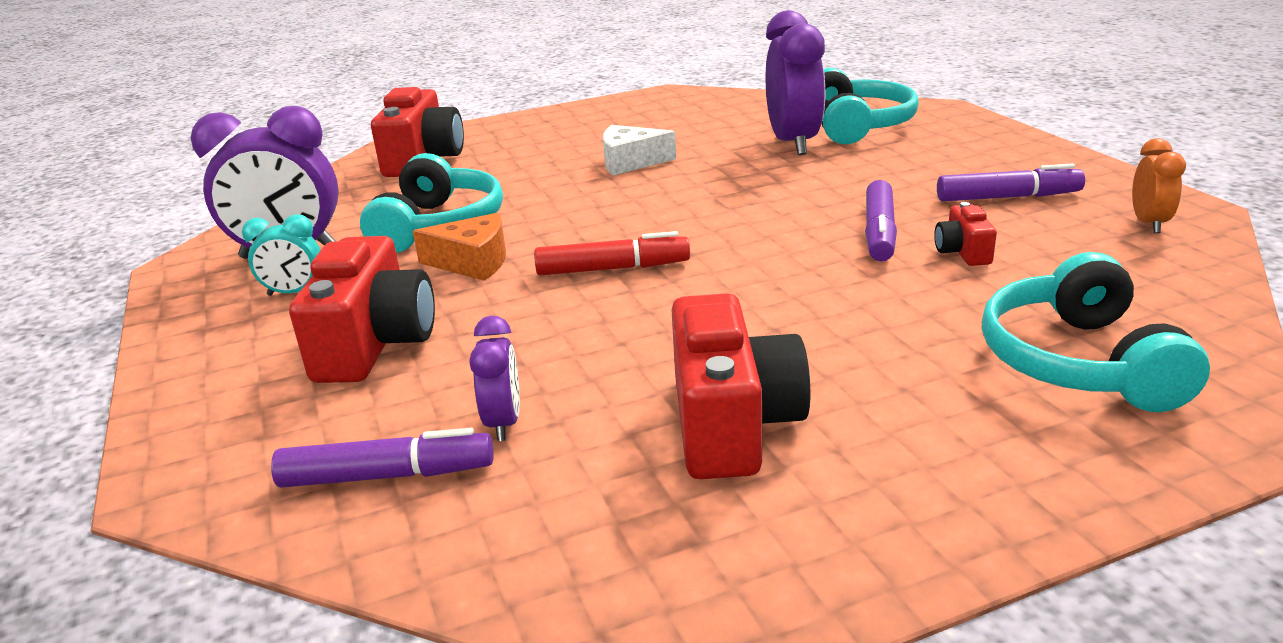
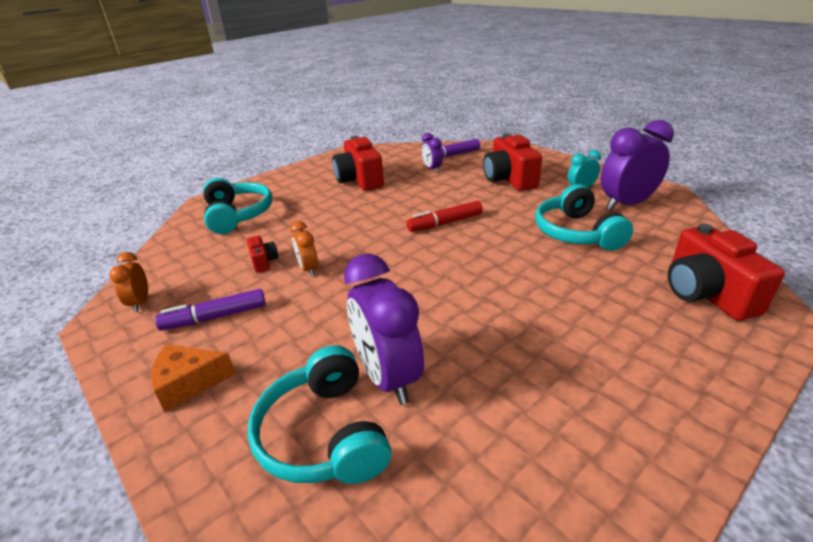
camera: 160 degrees right, 5 degrees up
(473, 262) = (521, 215): orange cheese -> orange cheese (188, 383)
(630, 162) = (520, 318): white cheese -> none
(879, 232) = (308, 269): purple marker -> orange clock

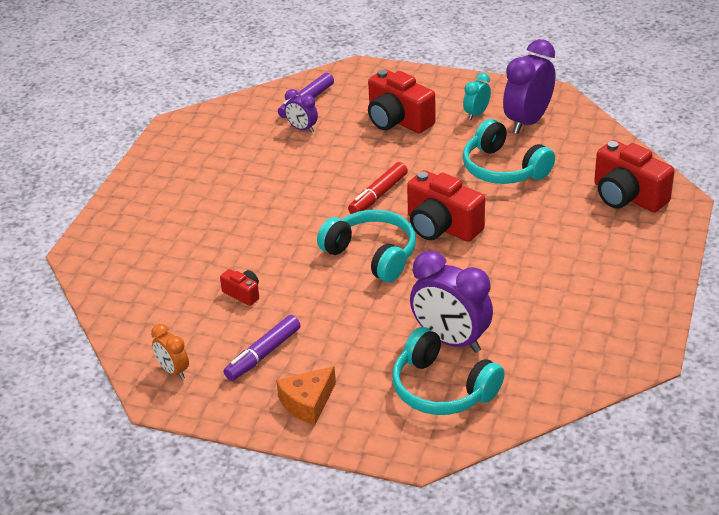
camera: 30 degrees left, 5 degrees up
(238, 215) = (145, 256): turquoise headphones -> turquoise headphones (372, 255)
(308, 269) = (296, 285): orange clock -> none
(359, 180) = (233, 168): red camera -> red camera (441, 227)

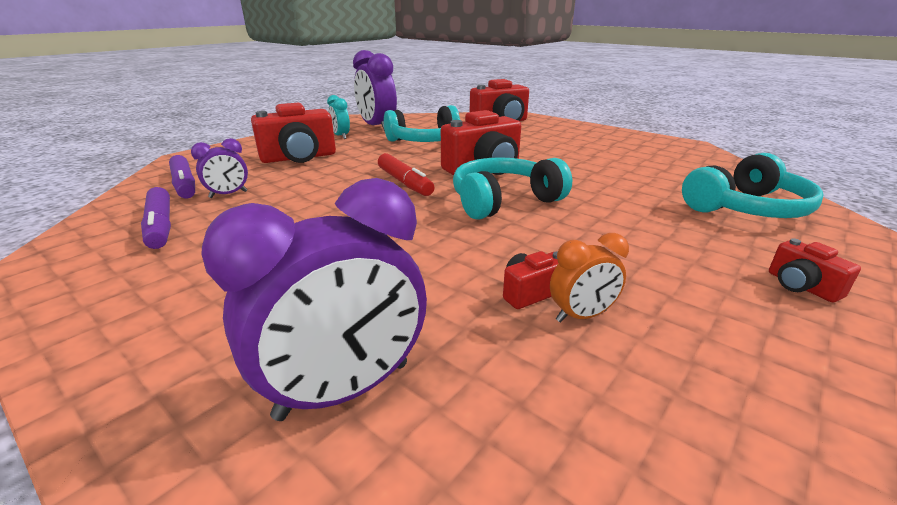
camera: 70 degrees left, 10 degrees down
(173, 371) = (748, 419): orange clock -> orange clock (581, 316)
(263, 354) = (689, 302): purple marker -> purple marker (160, 226)
(307, 403) = (801, 286): orange cheese -> red camera
(450, 340) = (665, 193): purple clock -> purple clock (344, 390)

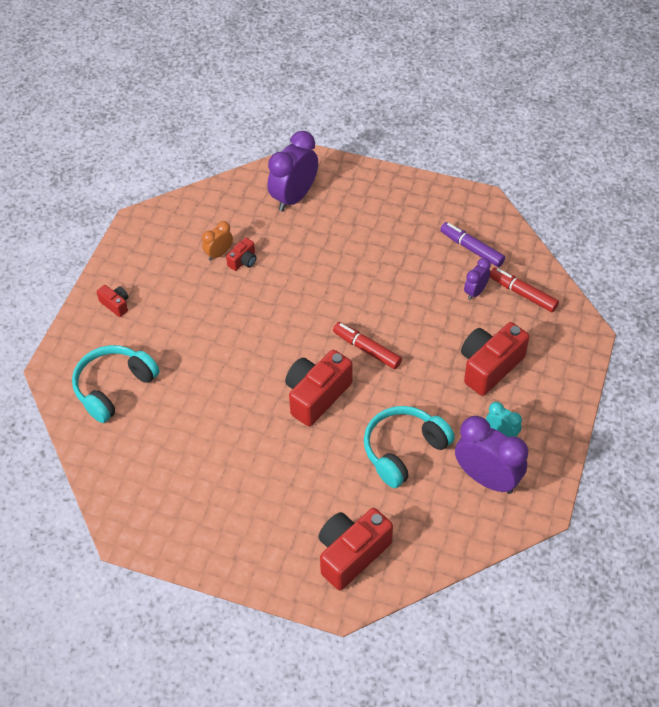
camera: 160 degrees right, 25 degrees up
(184, 185) = (522, 294): purple marker -> red marker
(503, 201) = (282, 344): turquoise headphones -> none

